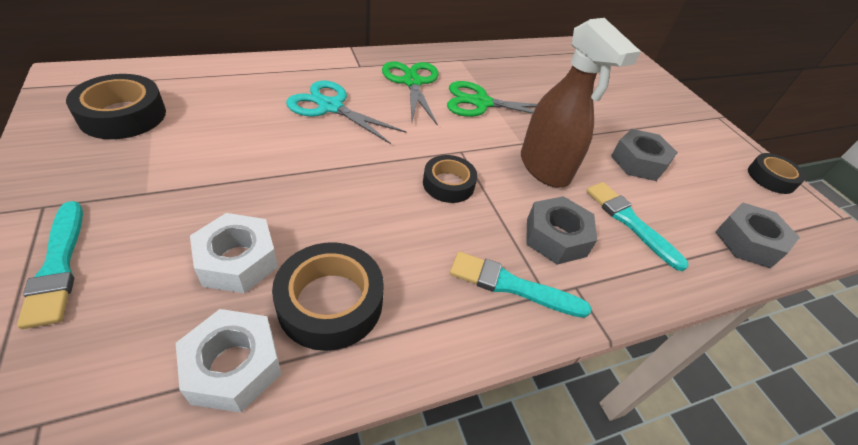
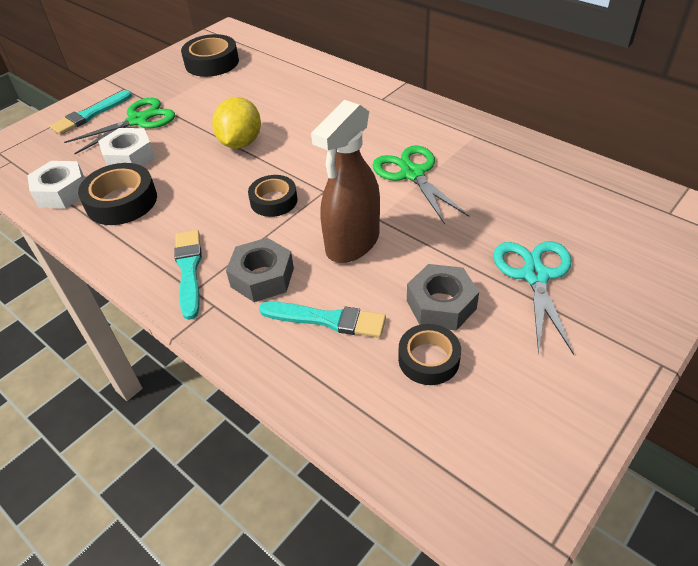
camera: 70 degrees right, 0 degrees up
(325, 164) = (240, 143): none -> yellow lemon
(330, 107) = (307, 114): turquoise scissors -> turquoise scissors (535, 276)
(412, 82) = (393, 129): green scissors -> green scissors (138, 120)
(630, 222) = (327, 319): turquoise brush -> turquoise brush turned 75 degrees clockwise
(748, 242) = (384, 424): grey nut -> none
(771, 178) = (559, 442): black tape -> black tape (428, 359)

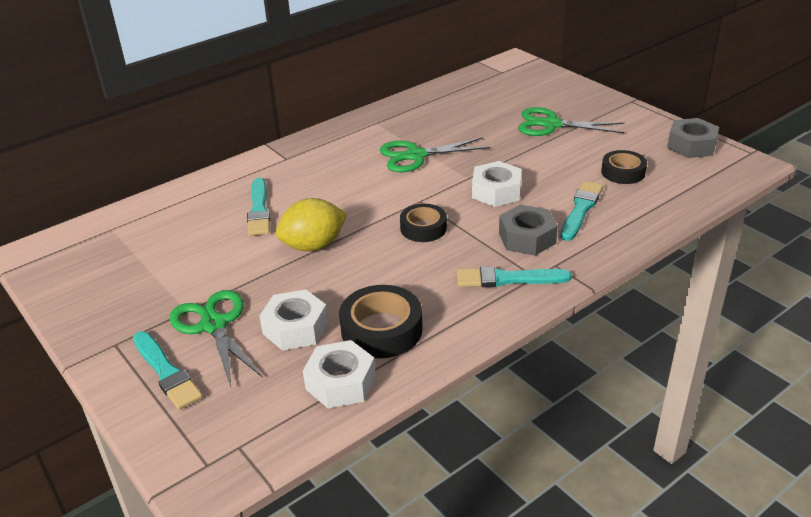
camera: 80 degrees left, 10 degrees down
(212, 63) = (112, 265): black tape -> none
(240, 143) = (313, 245): yellow lemon -> yellow lemon turned 45 degrees counterclockwise
(292, 104) = (259, 210): none -> turquoise brush
(352, 243) = (496, 191): brown spray bottle -> white nut
(441, 305) = (573, 162): grey nut -> grey nut (691, 145)
(535, 276) = (551, 125): turquoise scissors -> green scissors

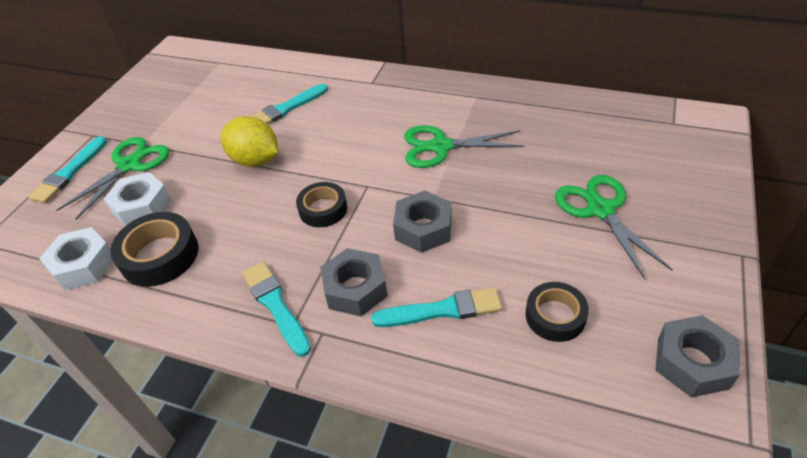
camera: 60 degrees right, 10 degrees up
(416, 156) = (441, 147): green scissors -> green scissors turned 45 degrees counterclockwise
(496, 191) = (423, 228): white nut -> grey nut

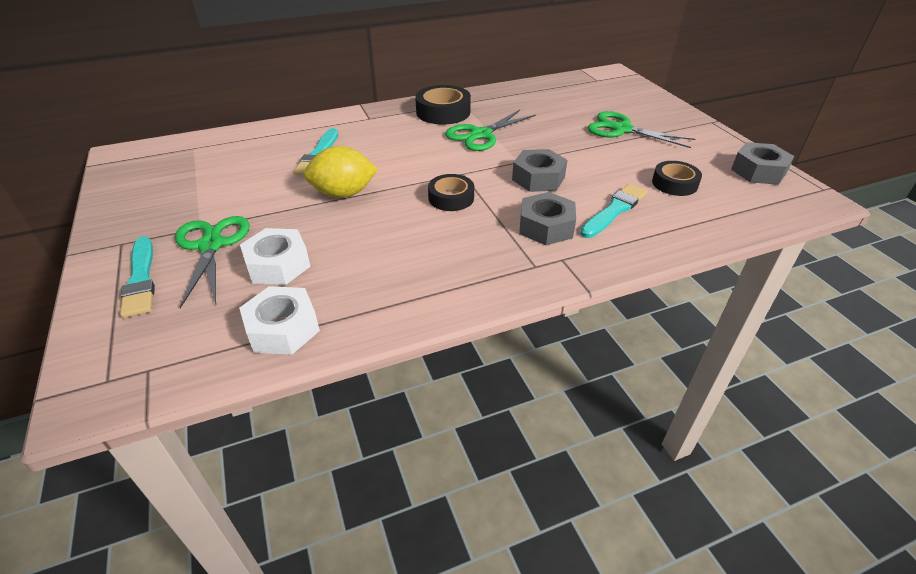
camera: 45 degrees left, 5 degrees down
(159, 255) = (354, 285): black tape -> black tape (443, 112)
(275, 305) = (505, 263): turquoise brush -> none

